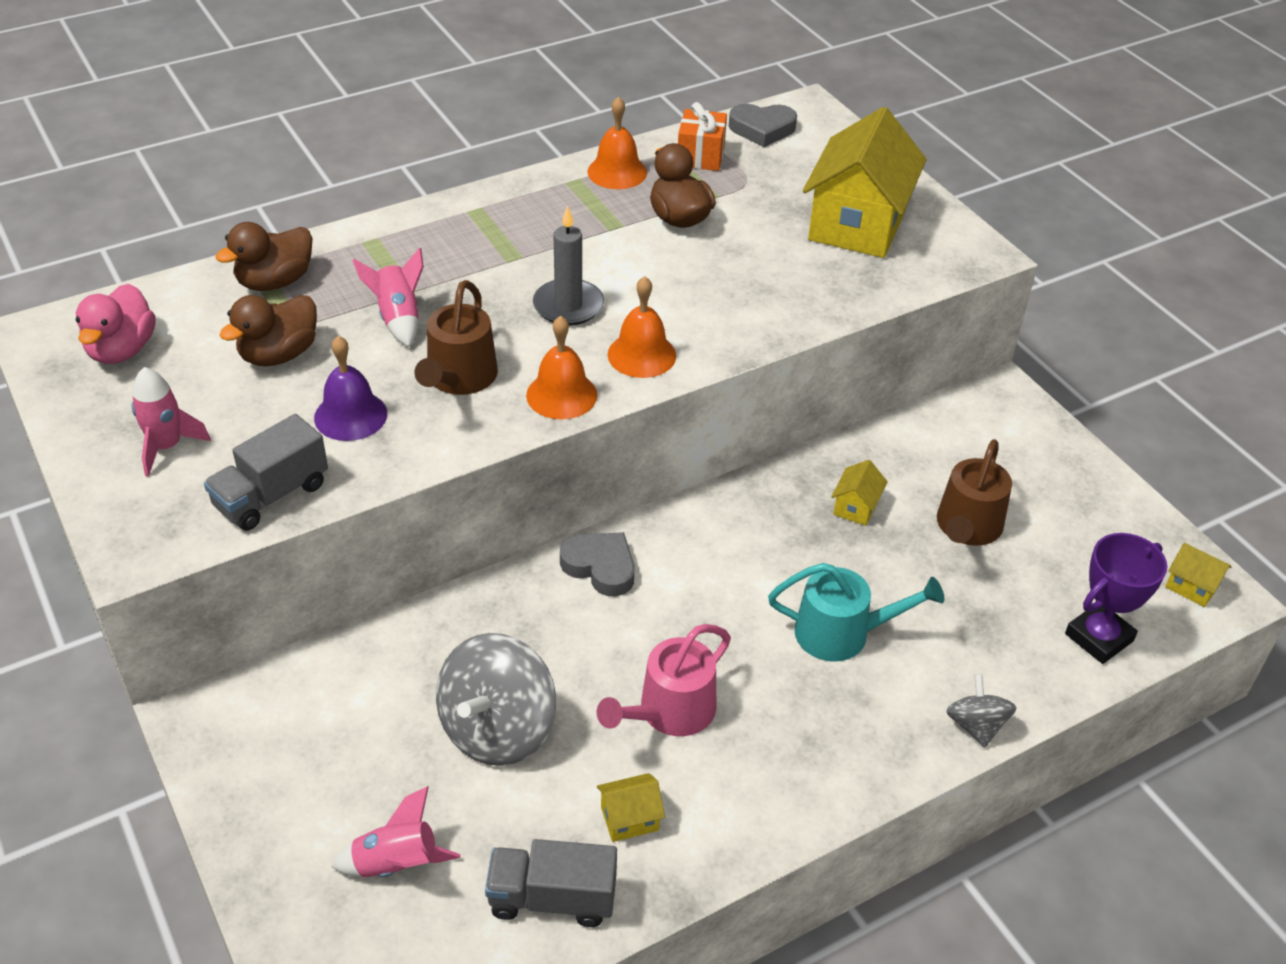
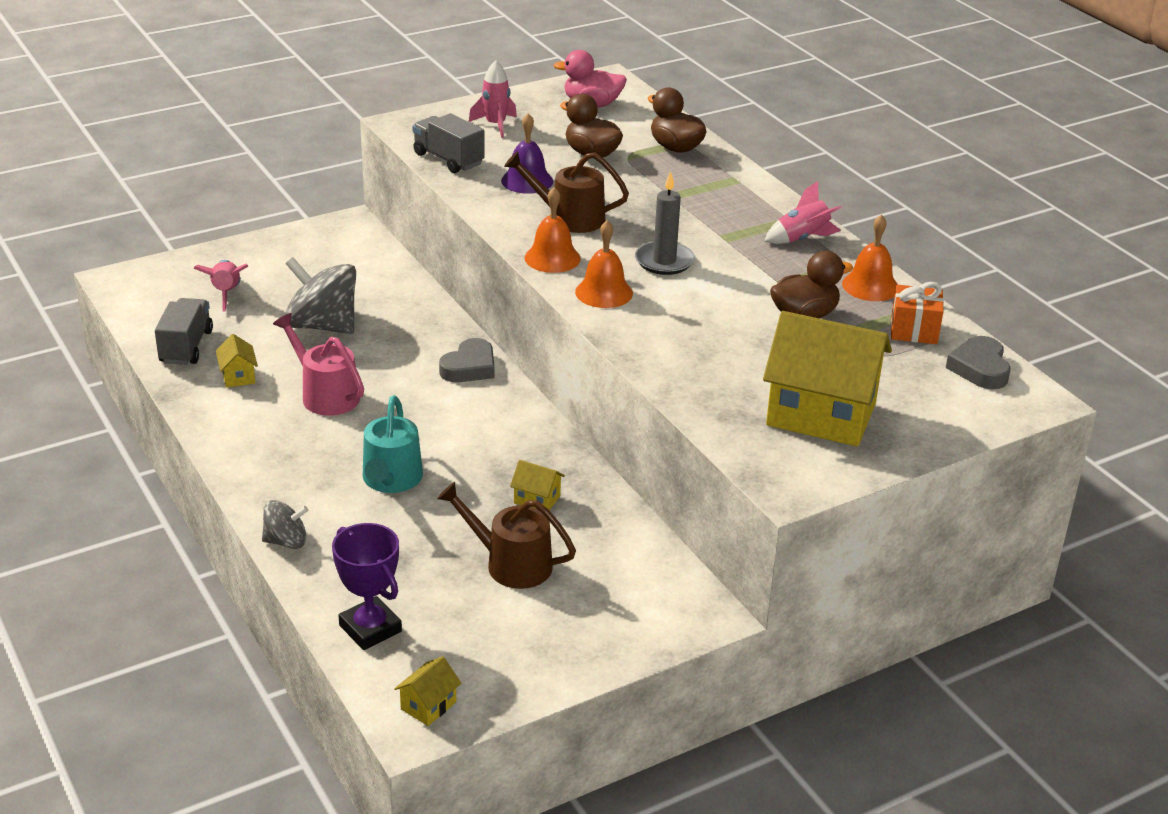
camera: 90 degrees right, 10 degrees down
(398, 318) = (638, 193): pink rocket -> pink rocket (802, 239)

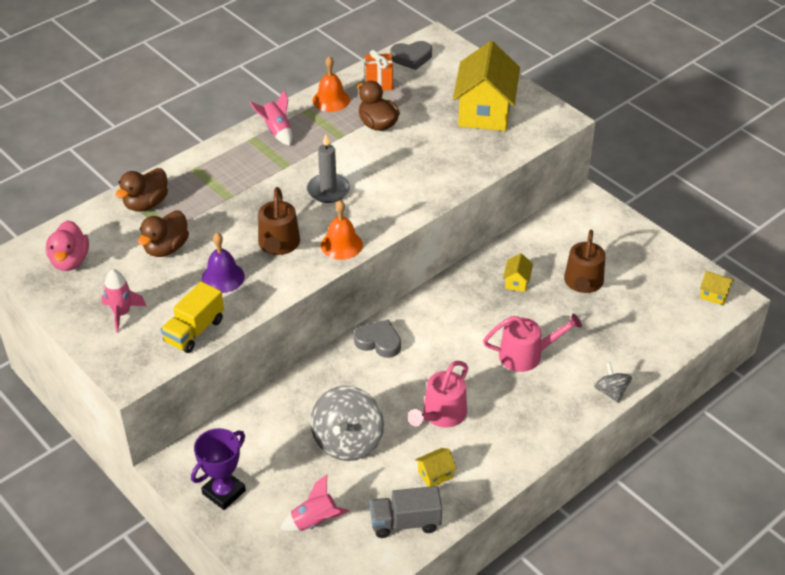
camera: 100 degrees left, 10 degrees up
(370, 628) = (668, 332): purple trophy -> purple trophy (224, 492)
(391, 480) = (526, 355): turquoise watering can -> pink watering can
(448, 159) = (194, 331): grey truck -> yellow truck
(604, 292) = (380, 213): orange bell -> none

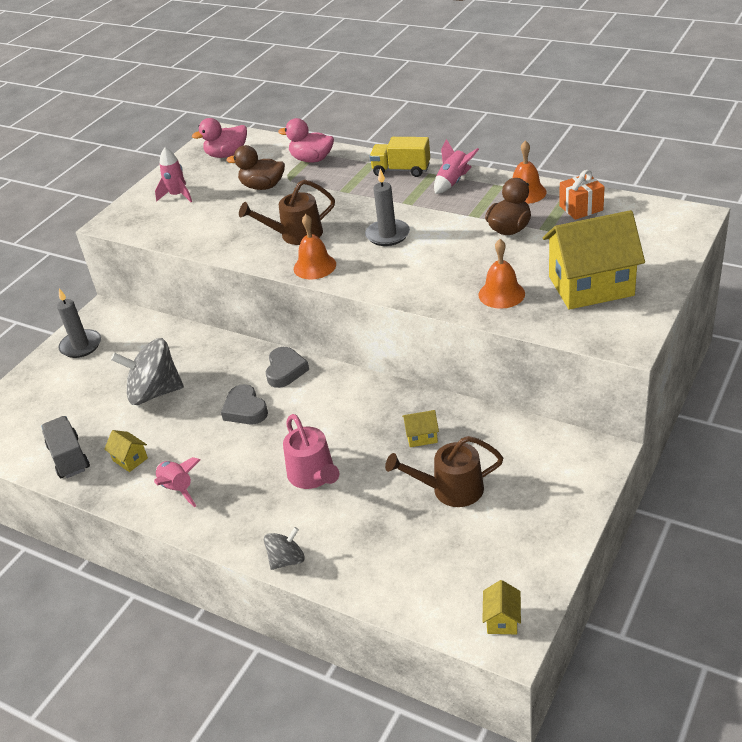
camera: 75 degrees right, 5 degrees down
(146, 204) = (312, 159): brown duck -> pink duck
(194, 331) = (170, 232): yellow truck -> yellow truck (401, 170)
(223, 277) = (240, 223): purple bell -> none
(224, 492) = (81, 346): purple trophy -> grey candle
(315, 521) = (60, 404): pink rocket -> pink rocket (178, 489)
(411, 58) = (642, 213): grey heart -> grey heart (245, 409)
(441, 414) = (207, 440): pink watering can -> none
(463, 155) = (501, 294): none -> orange bell

